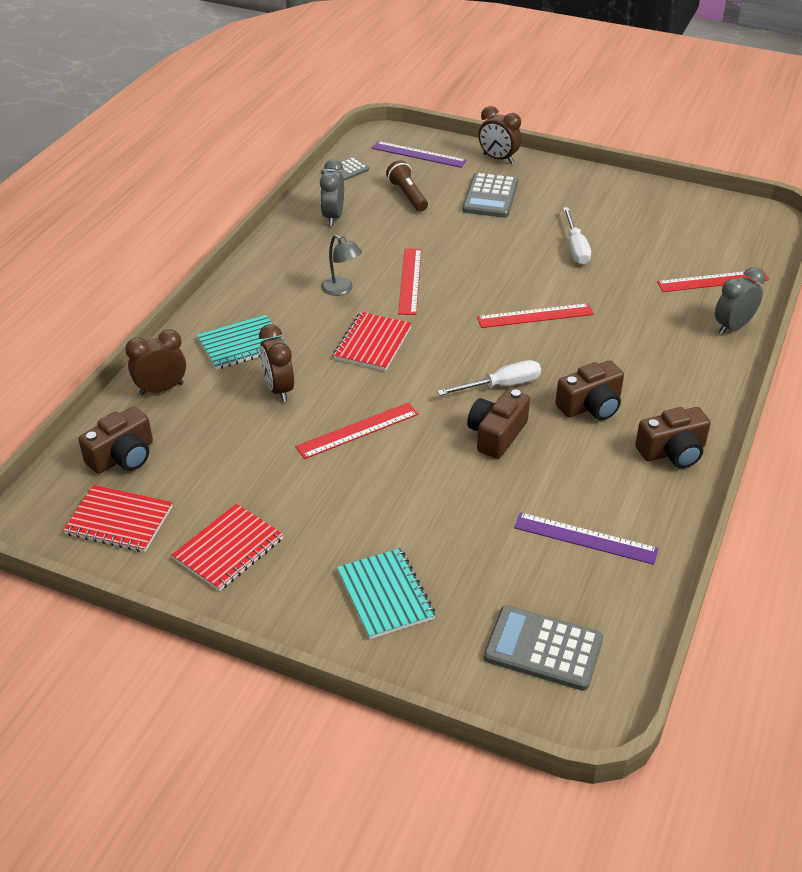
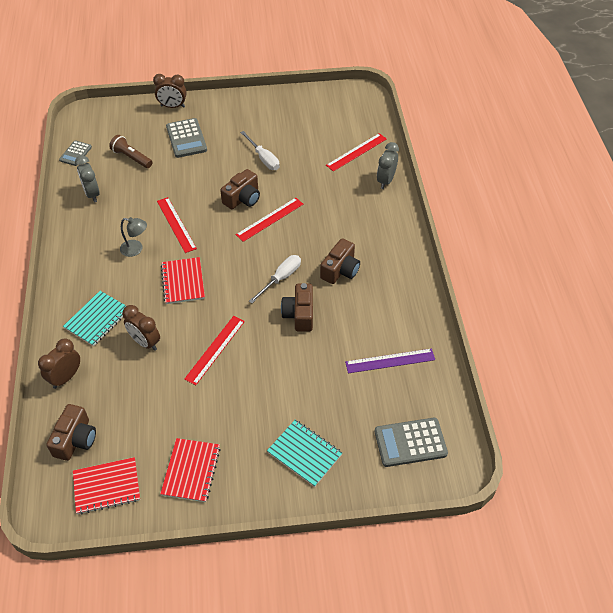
camera: 30 degrees left, 10 degrees up
(418, 154) = (117, 121): purple ruler -> none
(672, 452) = (402, 281): brown camera -> brown camera (243, 198)

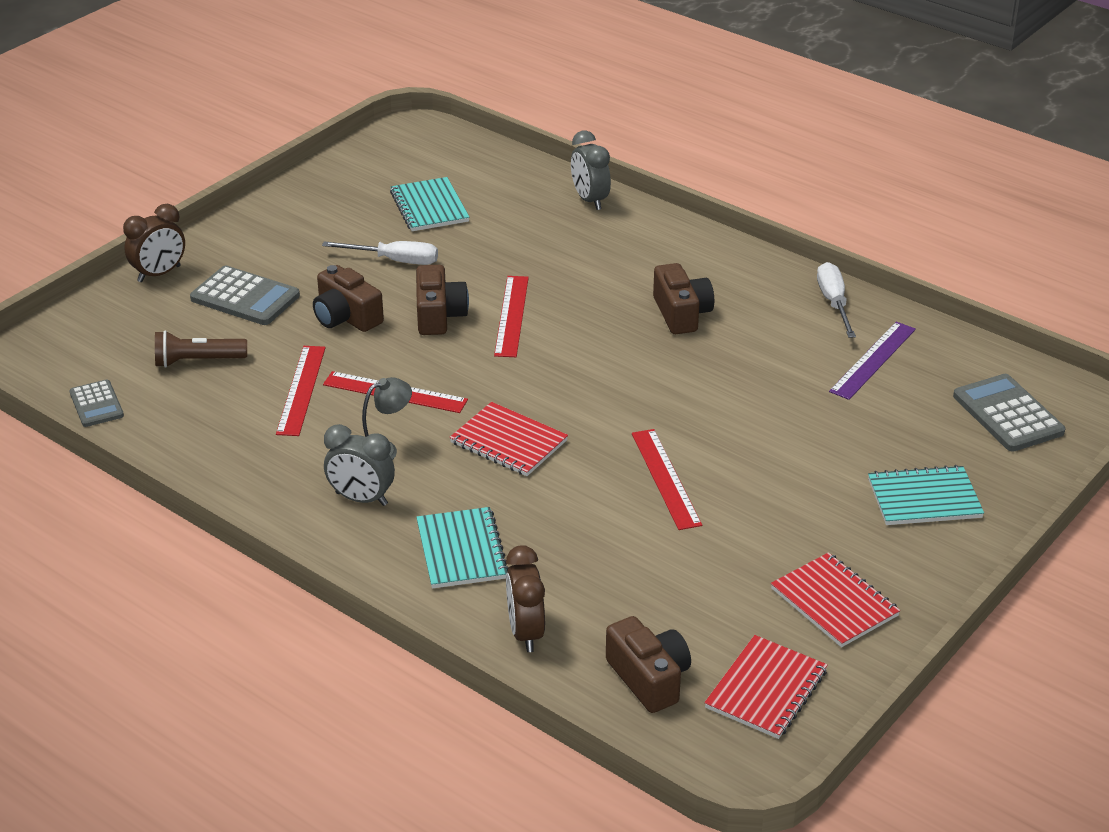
camera: 45 degrees left, 15 degrees down
(92, 194) = (208, 432): grey clock -> grey clock (361, 499)
(145, 342) = (567, 530): brown clock -> none
(281, 278) = (626, 363): white screwdriver -> white screwdriver (834, 303)
(299, 314) = (706, 383): brown camera -> brown camera (346, 317)
(314, 139) = (429, 207): none -> turquoise notebook
(356, 152) = (506, 191): red ruler -> red ruler (301, 390)
(410, 442) = (1007, 414): grey calculator -> grey calculator turned 120 degrees clockwise

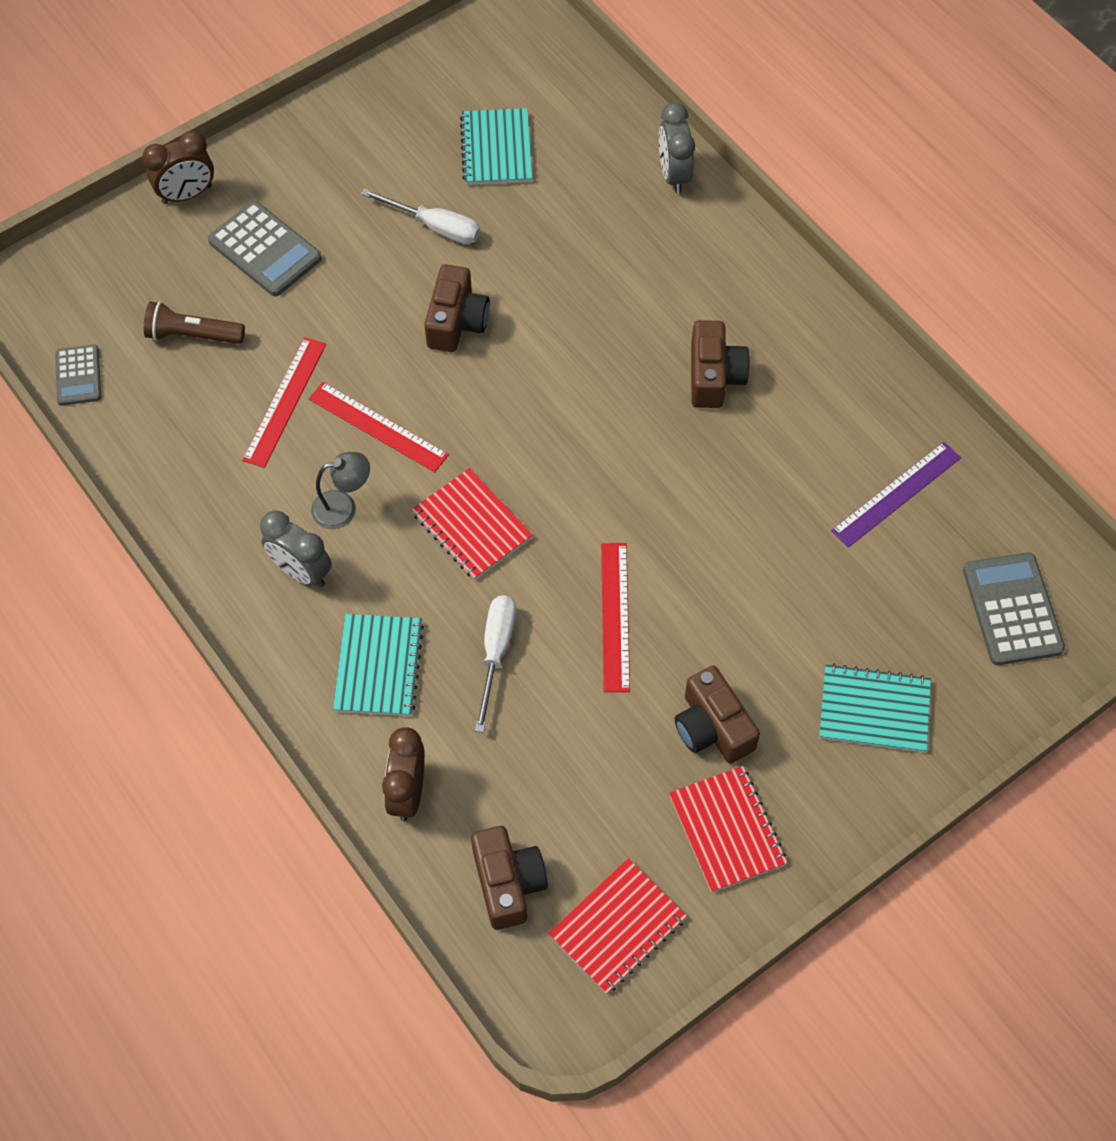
camera: 15 degrees right, 25 degrees up
(346, 317) = (360, 303): brown camera -> brown camera (712, 727)
(511, 316) = (532, 339): red ruler -> none
(834, 303) = (886, 396): white screwdriver -> white screwdriver (496, 652)

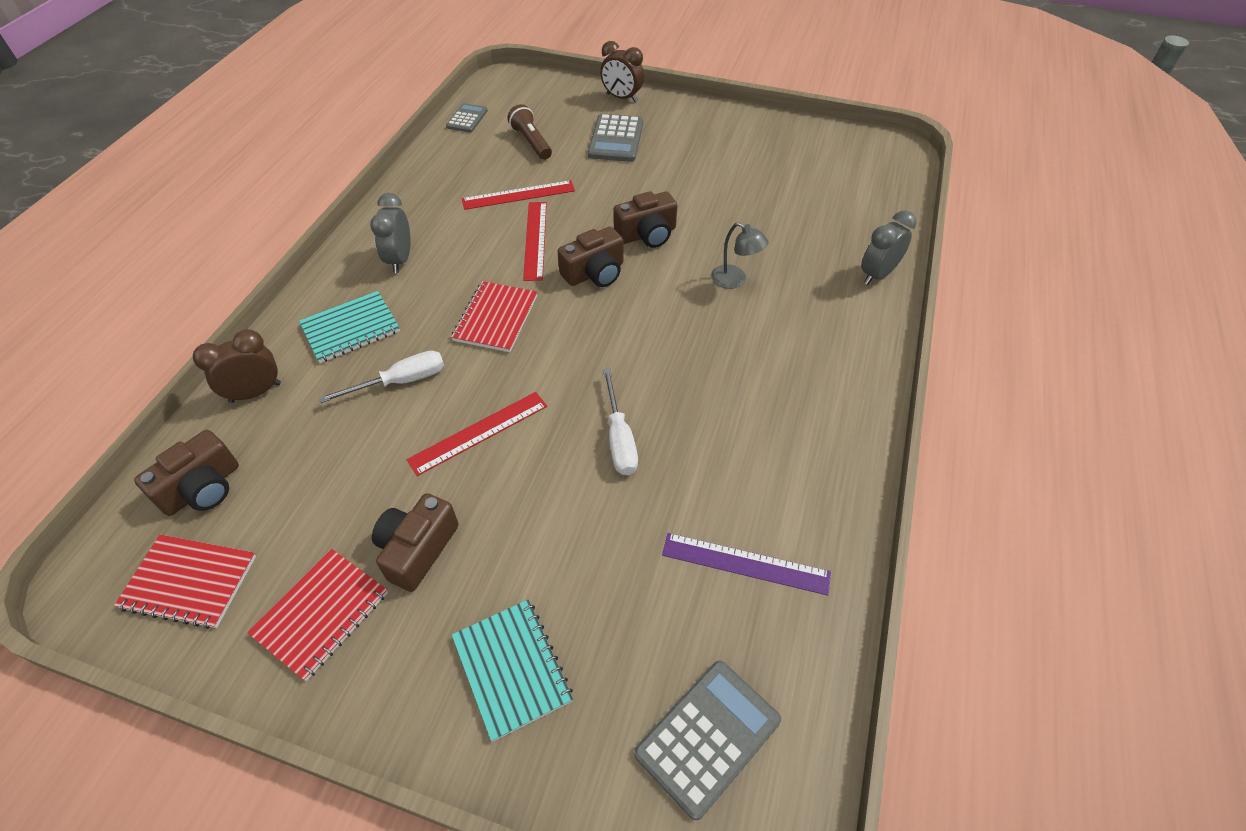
camera: 55 degrees right, 10 degrees down
(78, 376) = (467, 119): grey calculator -> grey calculator turned 150 degrees clockwise
(343, 507) = (462, 254): grey lamp -> grey lamp (735, 280)
(435, 227) = (706, 192): white screwdriver -> white screwdriver (619, 438)
(496, 149) = (793, 188): turquoise notebook -> none
(714, 376) = (737, 382): brown camera -> brown camera (594, 273)

